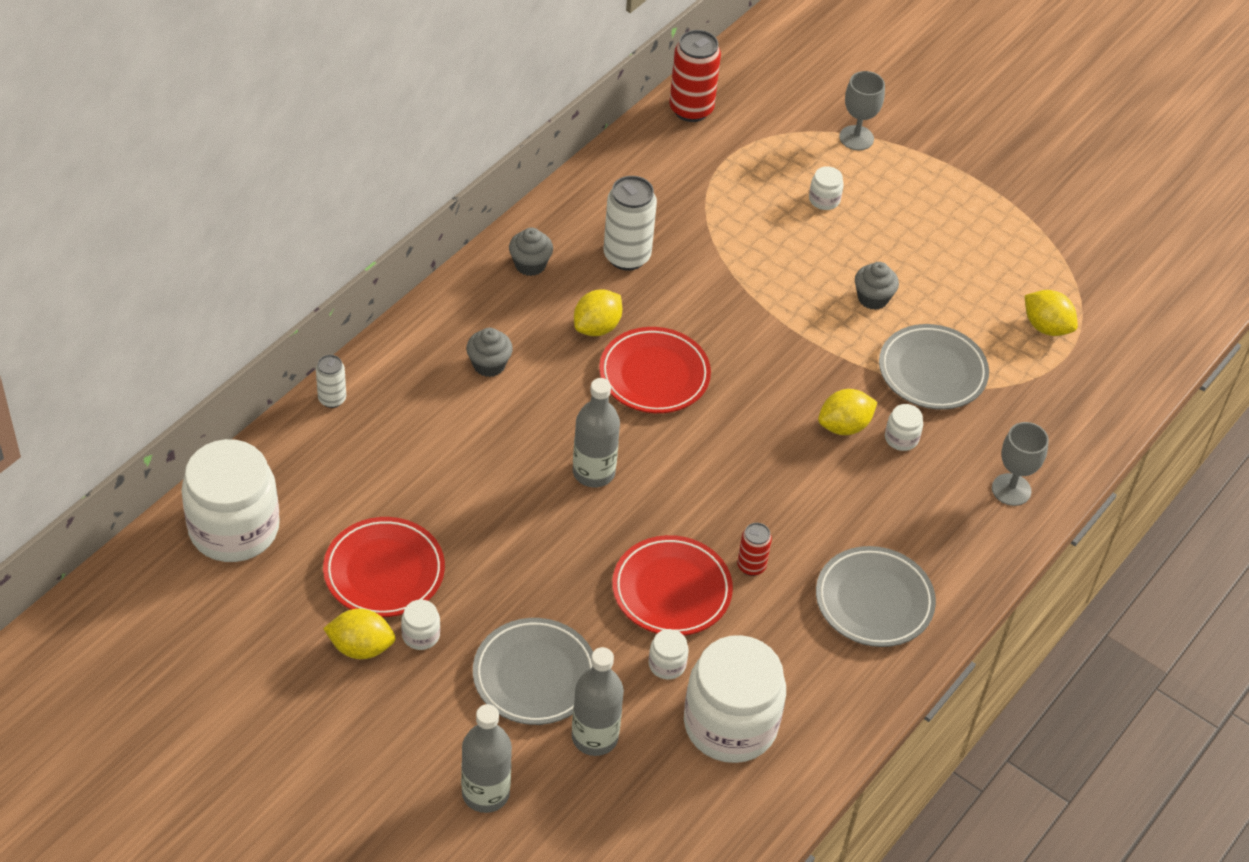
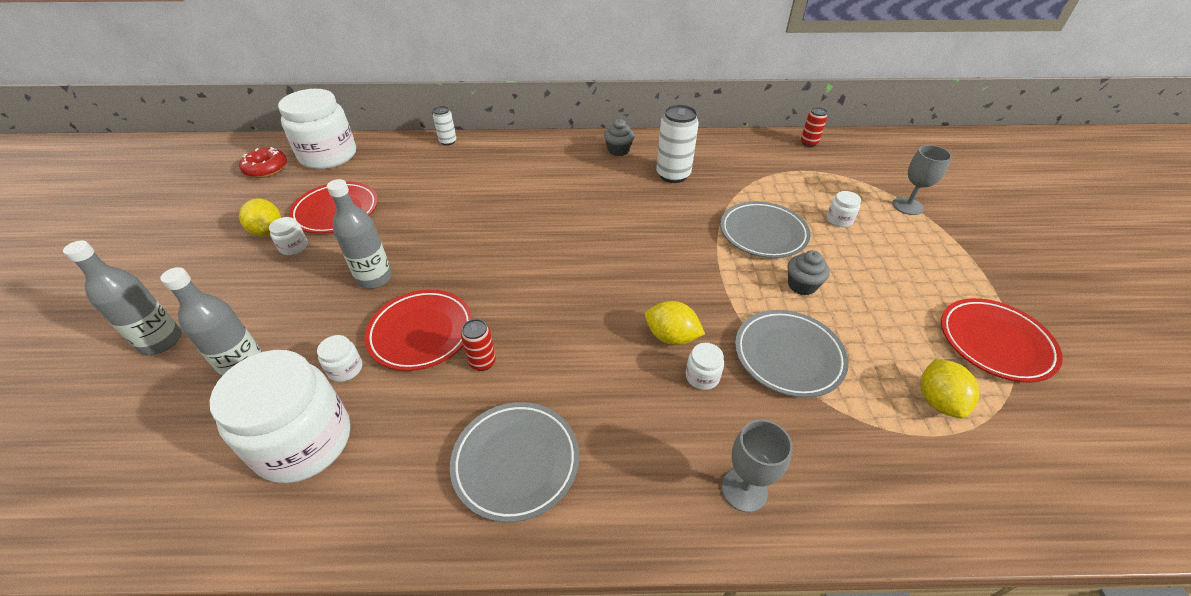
camera: 55 degrees right, 5 degrees down
(198, 602) = (266, 169): none -> red donut
(489, 365) = (530, 172): grey cupcake -> none
(534, 675) = (290, 309): grey plate -> grey plate (763, 233)
(593, 472) = (492, 246): grey bottle -> grey bottle (374, 278)
(597, 327) = (606, 191): yellow lemon -> none
(654, 375) = (600, 229): red plate -> red plate (995, 343)
(691, 109) = (809, 143): red can -> red can, size x0.55

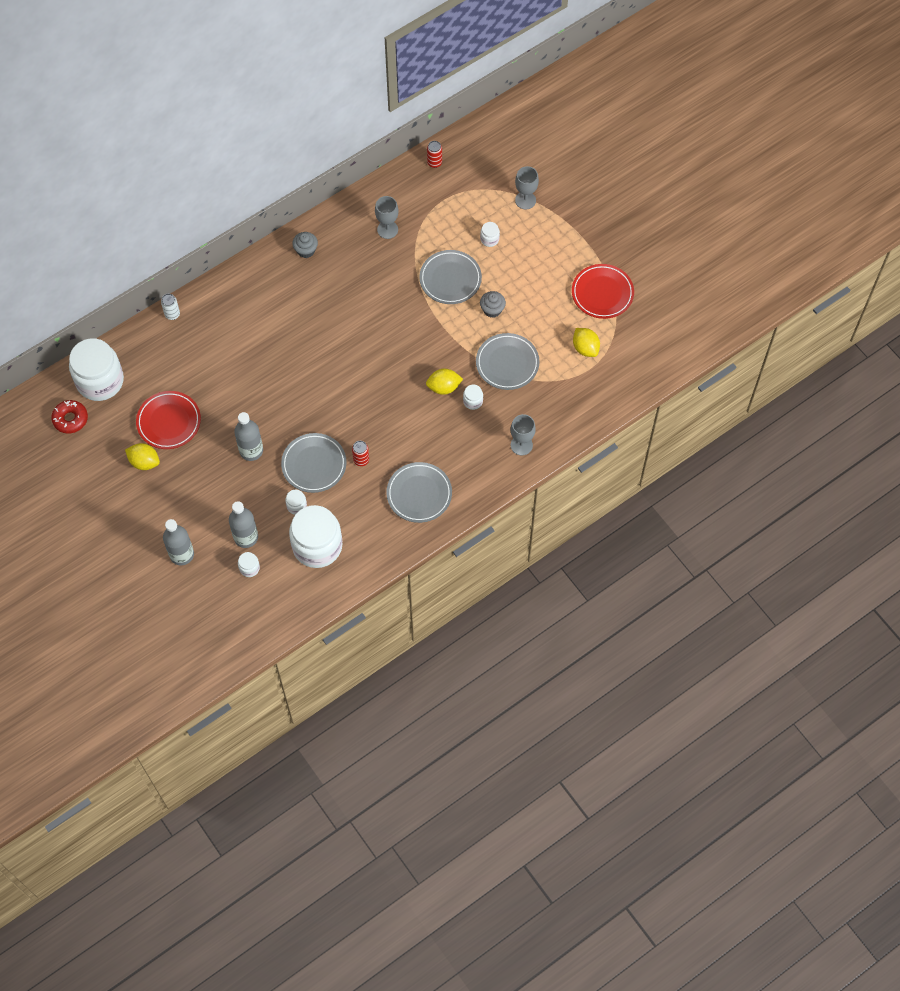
camera: 35 degrees left, 20 degrees up
(294, 247) = (176, 462): white jar -> white jar (249, 568)
(421, 333) = (314, 464): red plate -> grey plate
(673, 175) = (362, 255): white can -> none
(718, 168) = (387, 229): none -> grey goblet

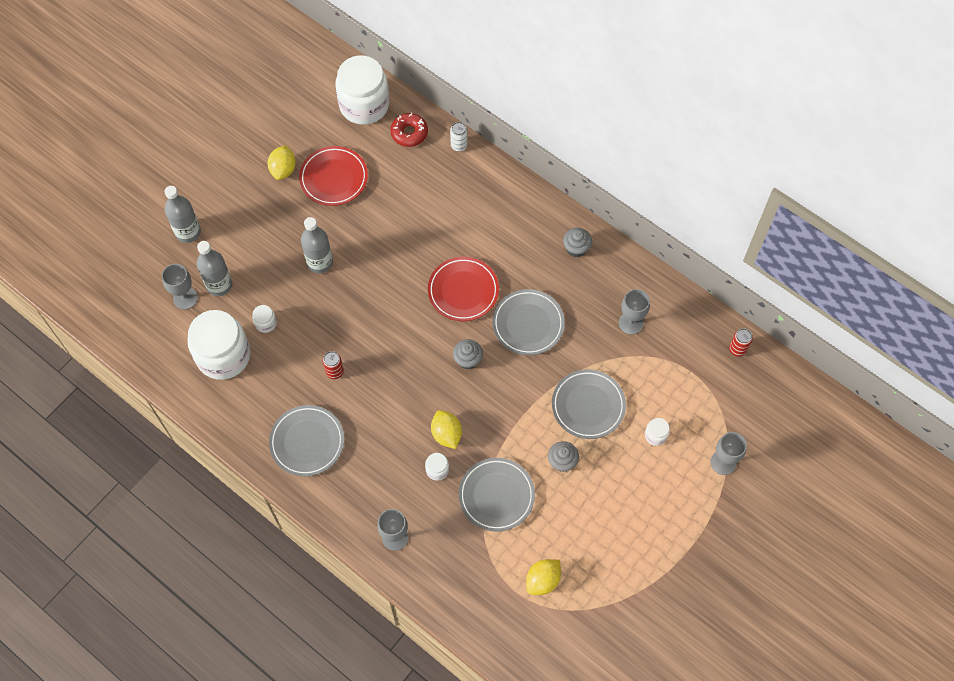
camera: 75 degrees right, 0 degrees up
(70, 419) = (315, 93): red donut -> red donut (409, 133)
(249, 568) = (185, 298): white jar -> grey goblet
(314, 464) = (318, 327): grey plate -> grey plate (528, 324)
(382, 356) = (468, 360): none -> grey cupcake
(602, 293) = (624, 583): red plate -> red plate (463, 291)

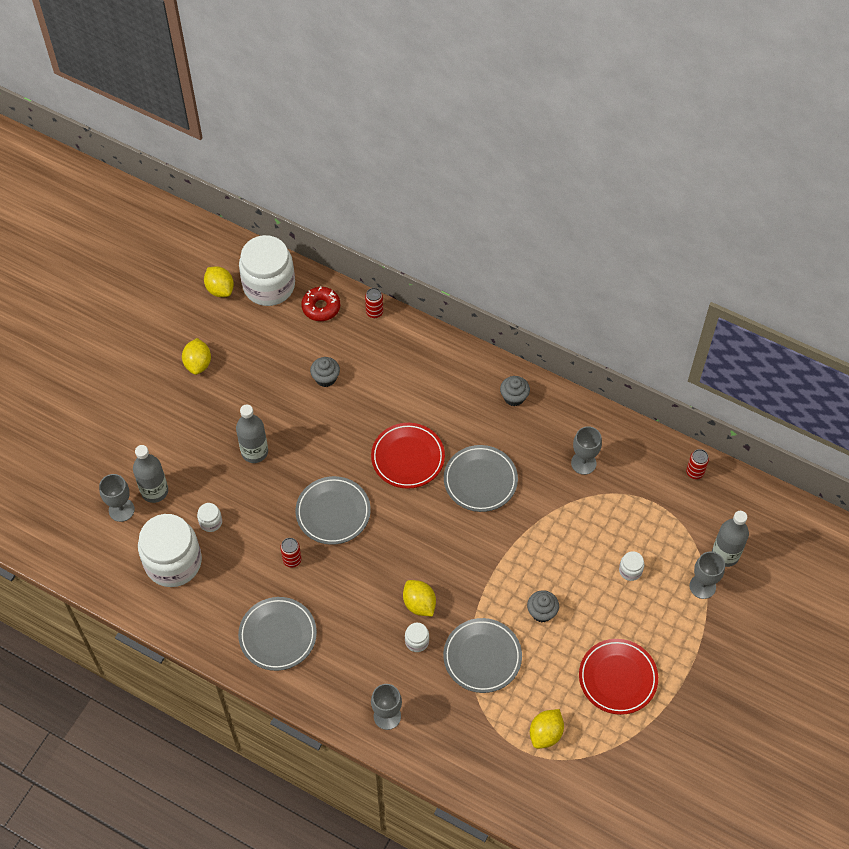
camera: 10 degrees left, 5 degrees down
(188, 232) = (111, 442): grey bottle -> grey bottle (725, 554)
(318, 101) = (220, 289): none -> yellow lemon
(334, 178) = (252, 364): red plate -> red plate (617, 678)
(459, 145) = (374, 312): white can -> red can
(468, 360) = (426, 526): grey cupcake -> grey cupcake (325, 378)
(588, 406) = (557, 552): grey plate -> grey plate (333, 512)

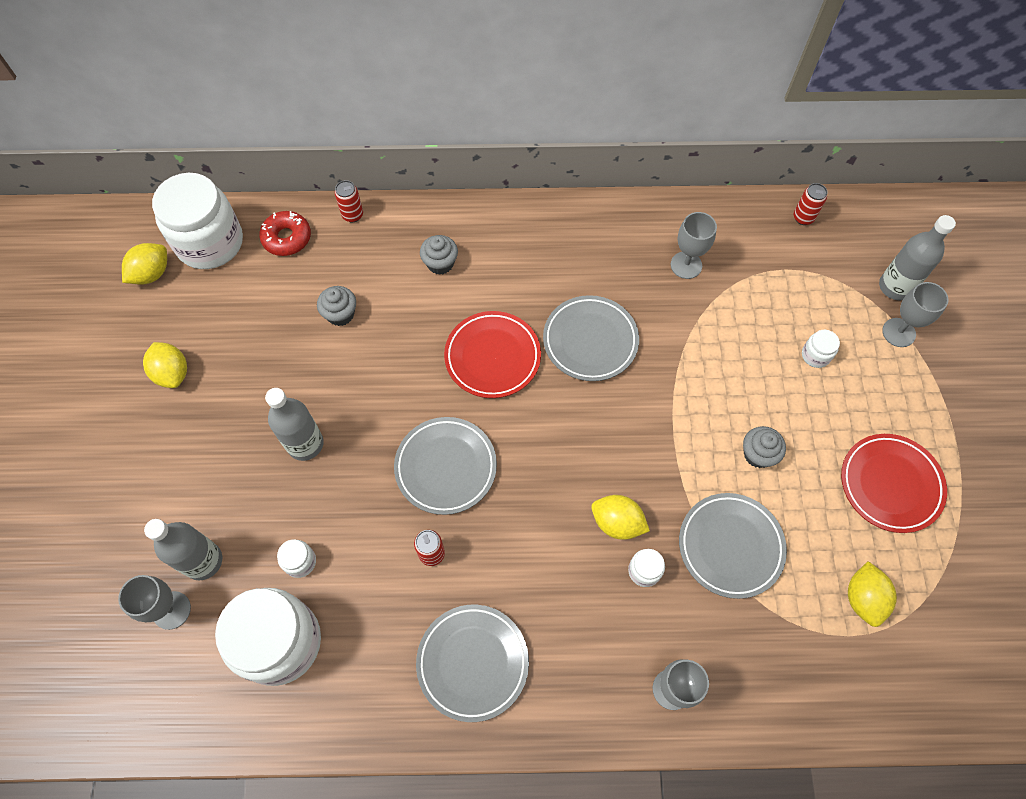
camera: 30 degrees left, 5 degrees up
(220, 289) = (151, 274): yellow lemon -> yellow lemon turned 75 degrees counterclockwise
(514, 397) = (565, 232): grey cupcake -> grey cupcake (440, 263)

